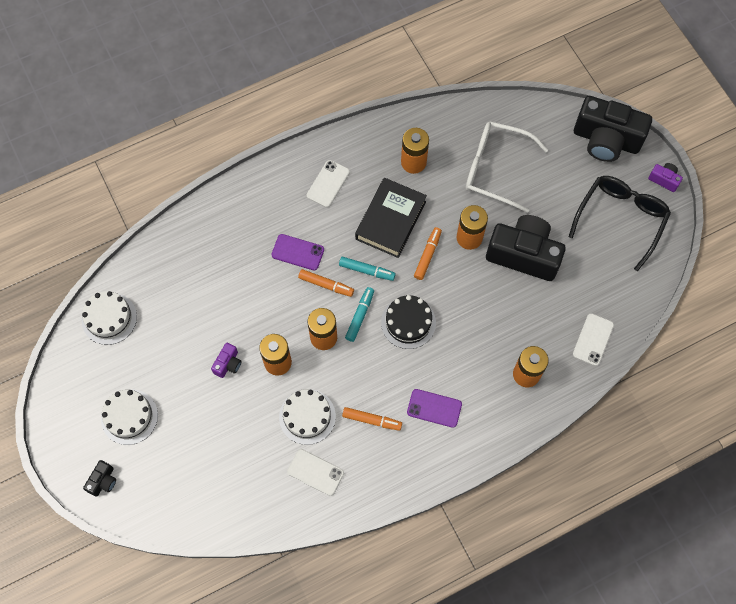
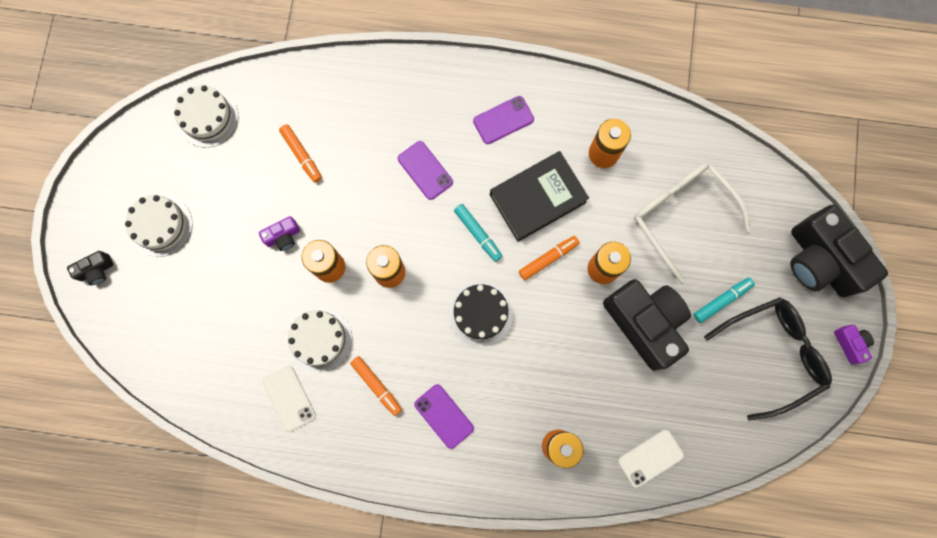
camera: 35 degrees right, 10 degrees up
(326, 285) = (428, 221): orange marker -> orange marker (301, 155)
(328, 184) = (503, 120): white phone -> purple phone
(359, 316) = (438, 275): turquoise marker -> turquoise marker (721, 301)

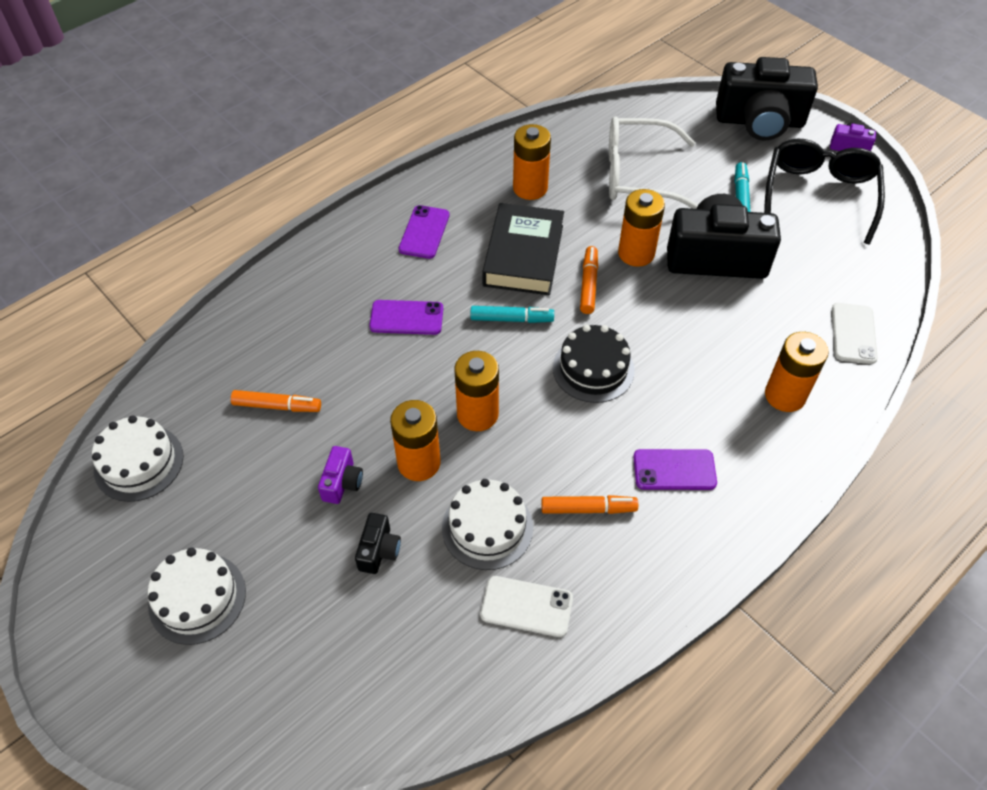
camera: 50 degrees left, 25 degrees down
(97, 270) = (169, 714): black camera -> black camera (379, 550)

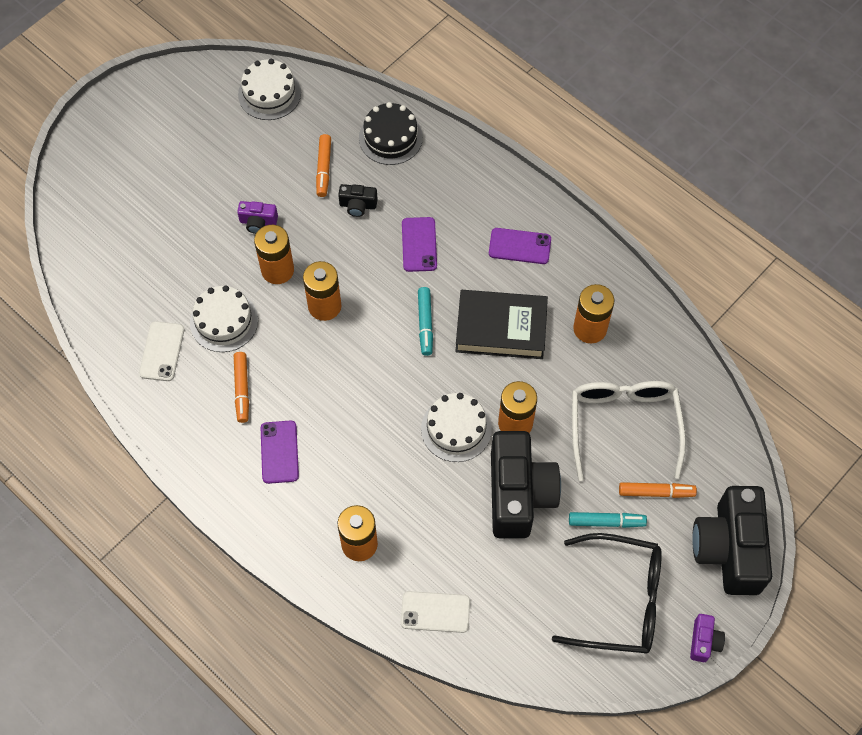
camera: 85 degrees right, 10 degrees up
(197, 598) = (166, 152): white cake -> white cake (456, 429)
(379, 550) = (203, 253): black camera -> black camera (358, 205)
(588, 284) = (471, 383): orange marker -> orange marker (655, 492)
(593, 369) = (376, 390): black cake -> black cake (390, 137)

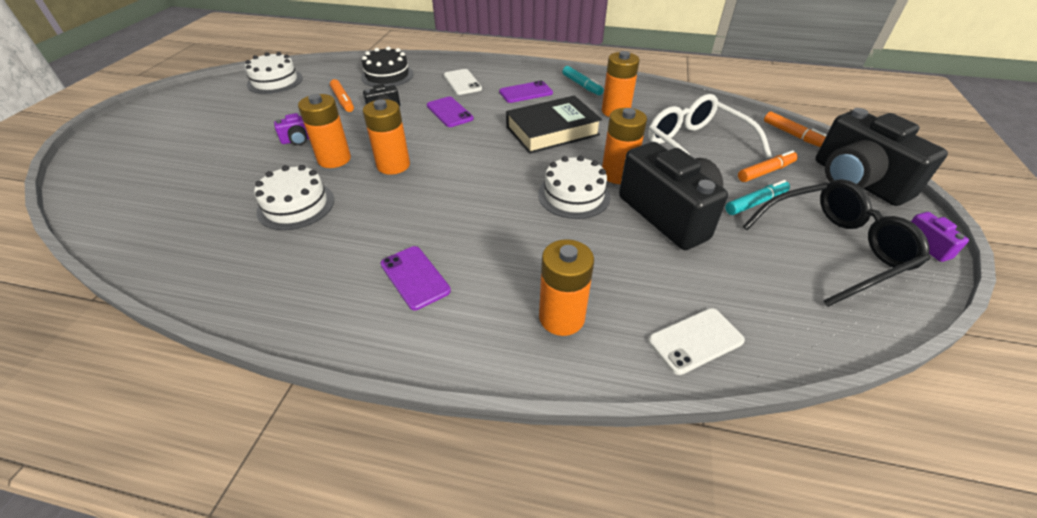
camera: 30 degrees left, 20 degrees down
(162, 351) = (232, 249): white phone -> white phone (462, 82)
(242, 389) = (342, 245): orange marker -> orange marker (792, 135)
(425, 323) = (490, 147): turquoise marker -> turquoise marker (581, 85)

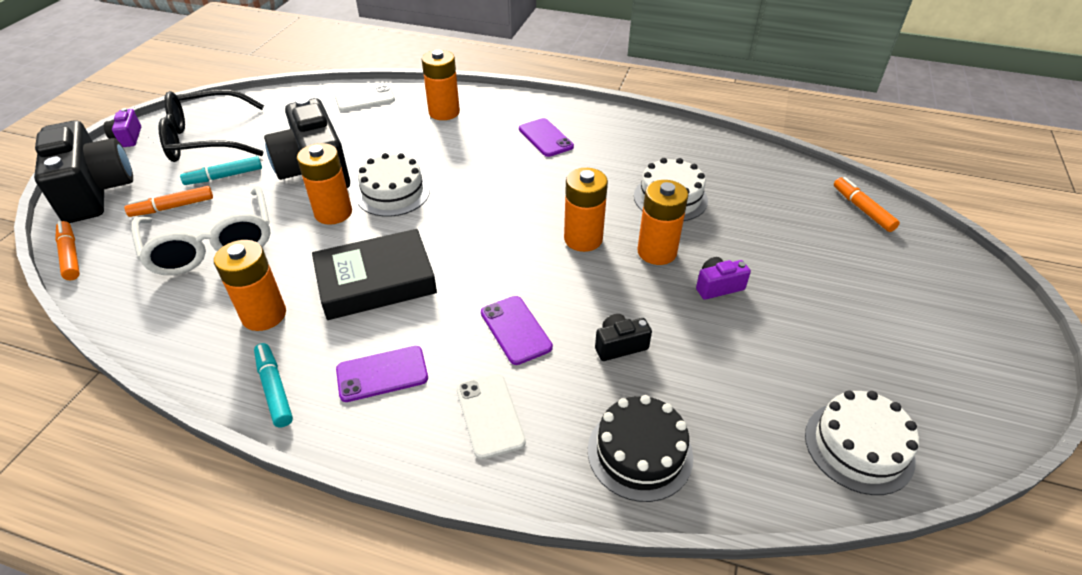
camera: 175 degrees left, 0 degrees up
(343, 100) = (696, 373): orange marker -> orange marker (862, 209)

